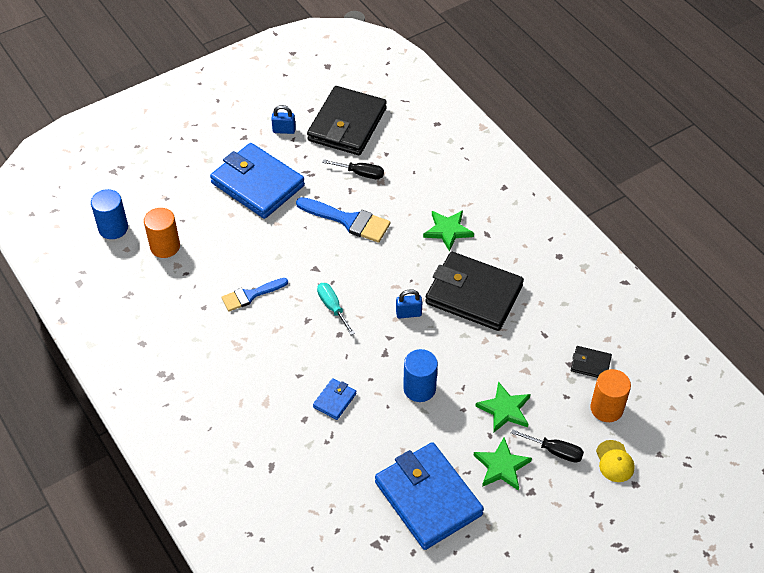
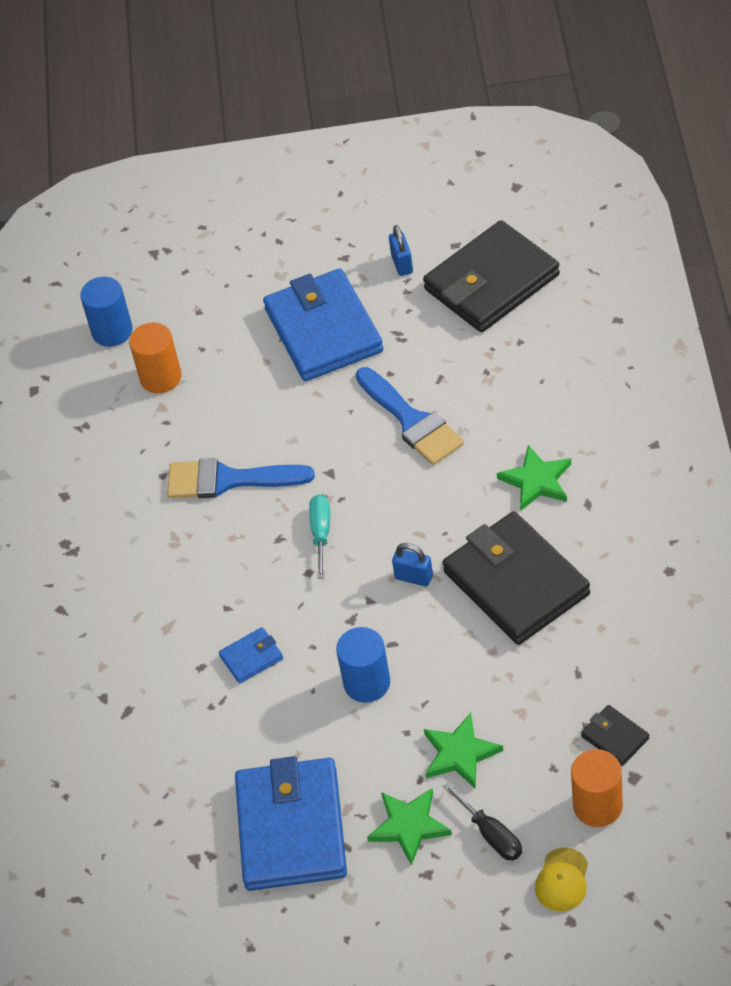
camera: 35 degrees right, 0 degrees up
(250, 295) = (228, 480): blue brush -> blue brush, size x1.51
(284, 130) = (402, 264): blue padlock -> blue padlock turned 45 degrees clockwise
(360, 174) = (467, 359): black screwdriver -> none

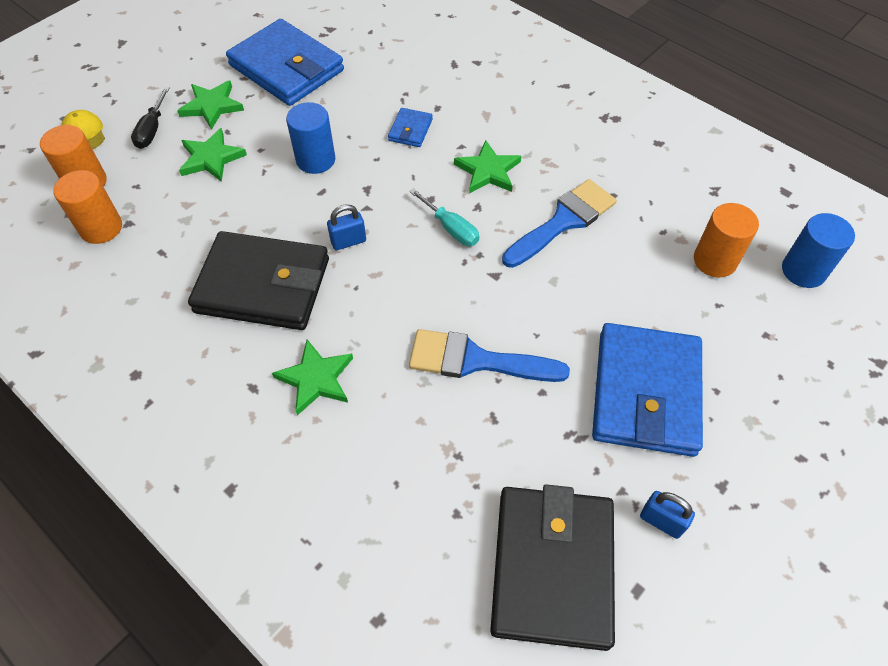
camera: 130 degrees right, 5 degrees up
(233, 566) = (488, 171): none -> green star
(324, 330) = (645, 393): blue wallet -> blue wallet turned 75 degrees clockwise
(491, 834) = (152, 130): black screwdriver -> black screwdriver turned 90 degrees counterclockwise
(615, 737) = (101, 228): black wallet -> orange cylinder

